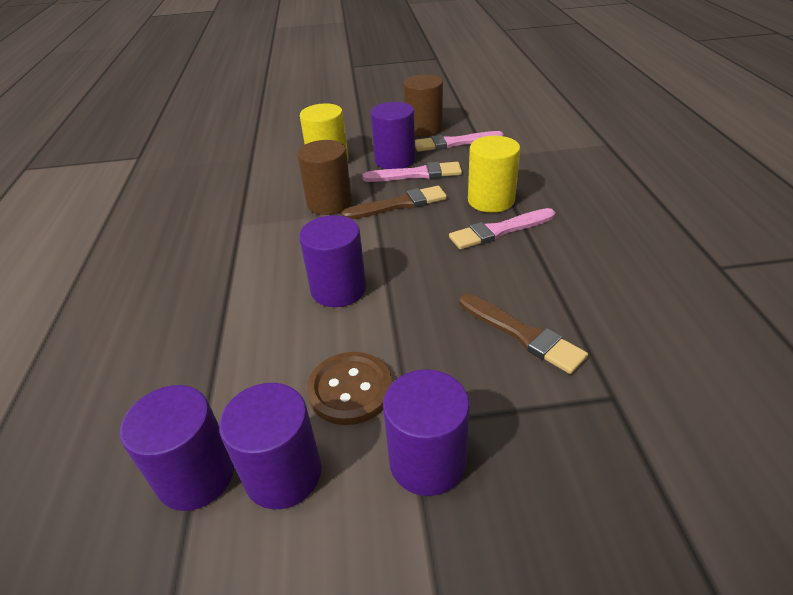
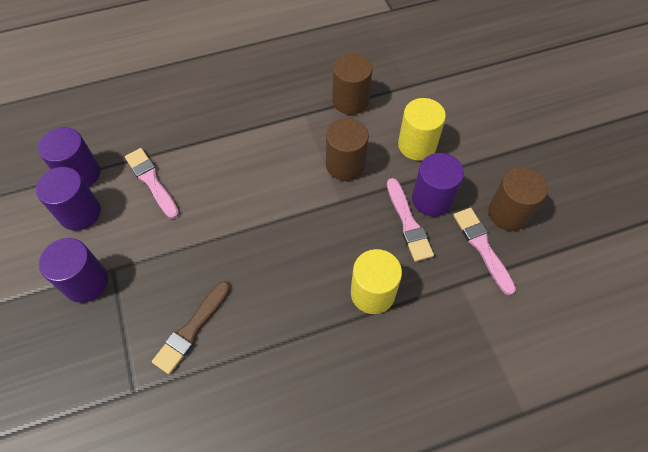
camera: 75 degrees right, 20 degrees up
(244, 192) = (350, 101): none -> brown cylinder
(338, 289) = (232, 200): purple cylinder -> none
(350, 389) = (138, 230): brown button -> none
(399, 204) = (352, 218): brown brush -> none
(499, 231) = (323, 304): pink brush -> pink brush (152, 181)

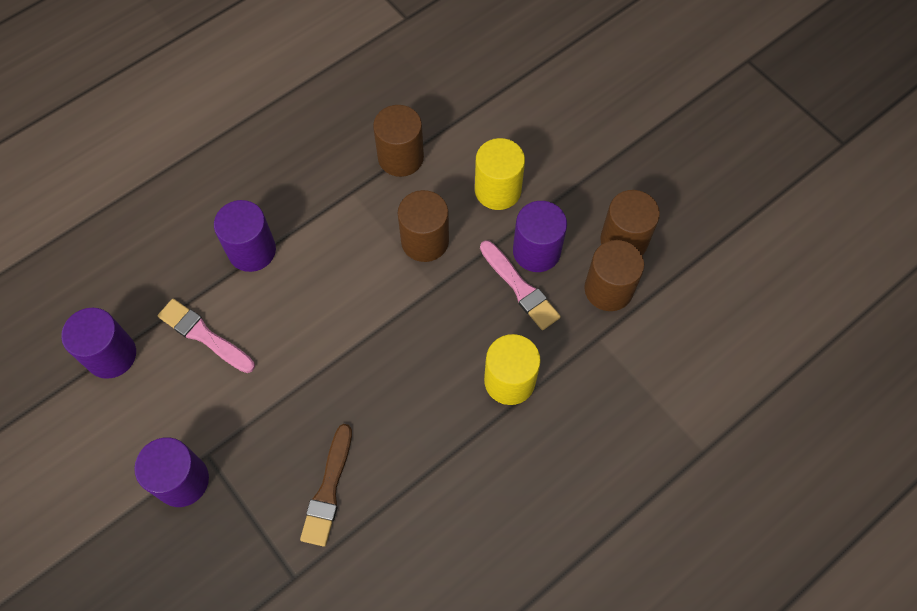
camera: 20 degrees left, 5 degrees up
(80, 213) = (134, 402): purple cylinder -> purple cylinder (252, 250)
(482, 247) = (608, 289): pink brush -> brown cylinder

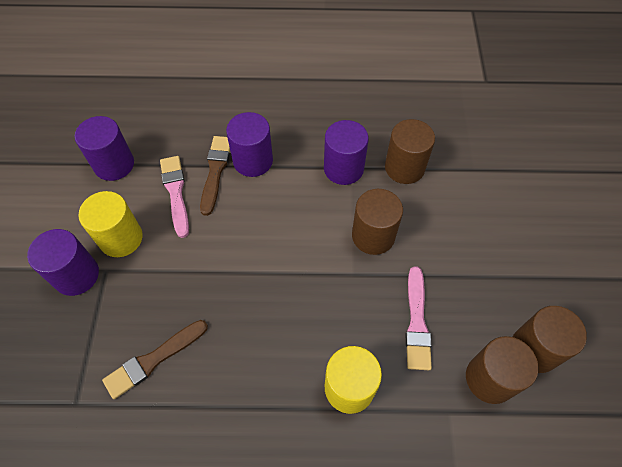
camera: 40 degrees right, 5 degrees down
(224, 287) = (215, 171): none -> brown brush
(497, 190) = (458, 238): yellow cylinder -> yellow cylinder (121, 238)
(536, 251) = (453, 304): purple cylinder -> purple cylinder (343, 168)

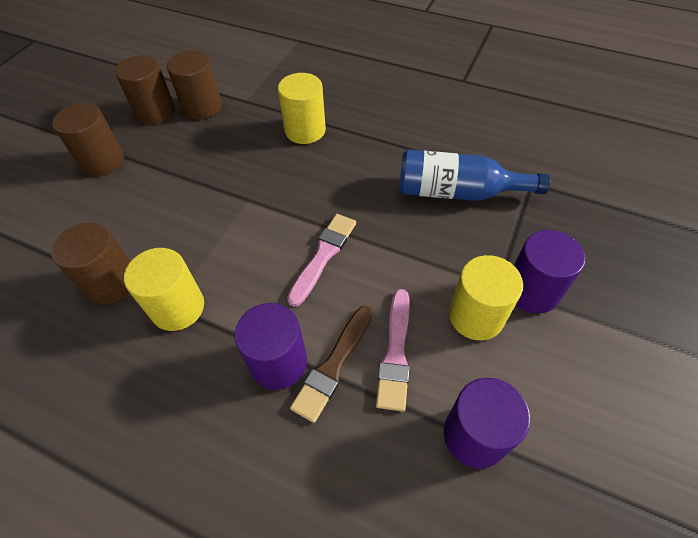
camera: 155 degrees left, 5 degrees down
(153, 360) = (457, 192): brown brush -> blue bottle
(343, 168) = (178, 307): purple cylinder -> yellow cylinder
(373, 236) = (204, 224): brown cylinder -> brown cylinder (102, 161)
(417, 322) = (223, 151): pink brush -> pink brush (323, 255)

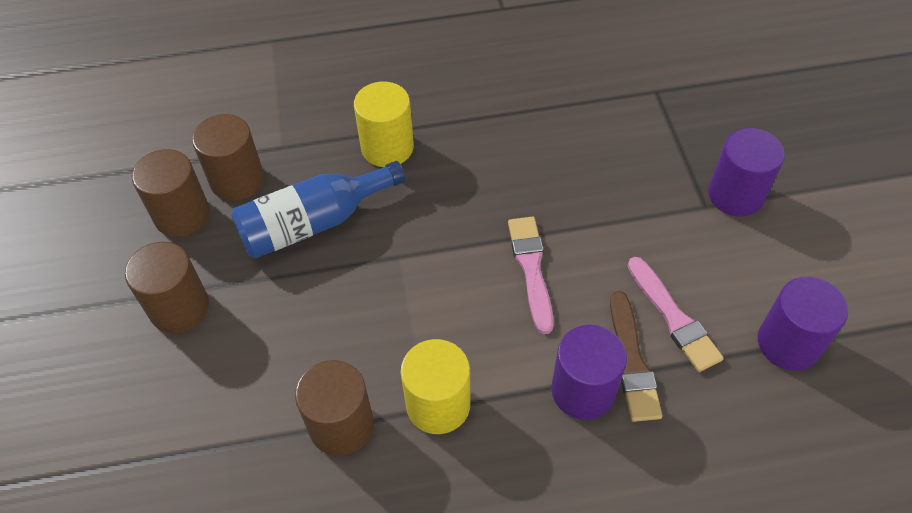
camera: 35 degrees left, 0 degrees up
(457, 192) = (599, 135): blue bottle -> blue bottle (314, 223)
(476, 316) = (710, 244): yellow cylinder -> none

